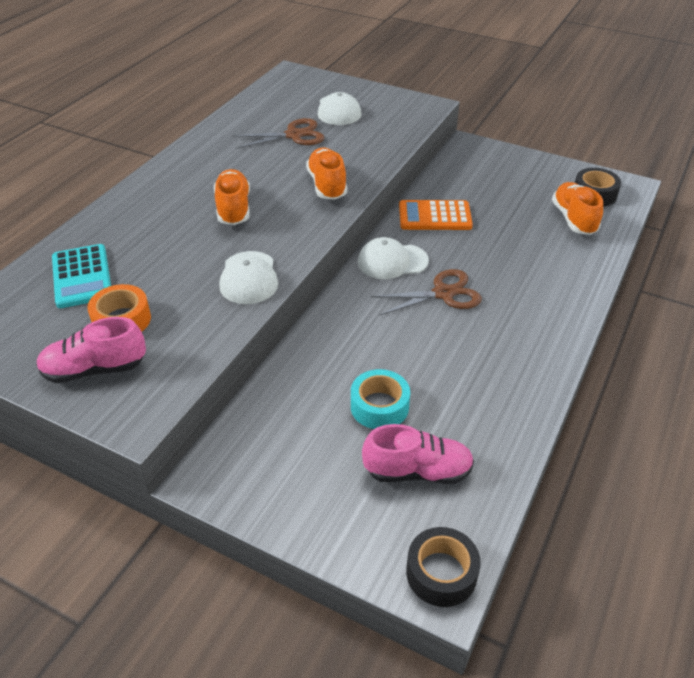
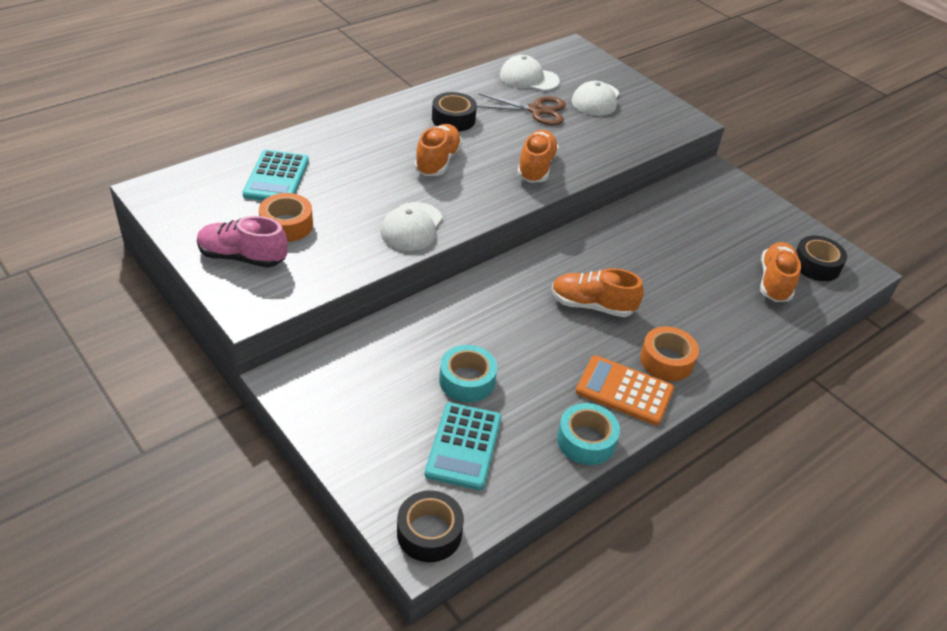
camera: 20 degrees right, 0 degrees up
(223, 166) = (453, 119): none -> black tape
(392, 261) = (564, 259): white cap -> white cap (529, 78)
(417, 471) = (464, 446): pink shoe -> turquoise calculator
(434, 216) = (634, 232): orange calculator -> orange calculator (624, 391)
(443, 293) = (592, 305): brown scissors -> orange shoe
(520, 419) = (586, 441): none -> turquoise tape
(536, 318) = (666, 360): none -> orange tape

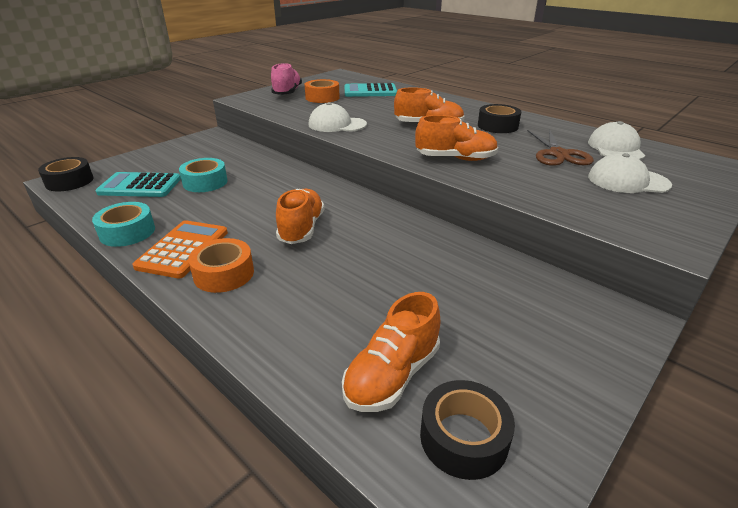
camera: 85 degrees right, 10 degrees down
(775, 282) = (392, 375): orange shoe -> orange shoe turned 120 degrees clockwise

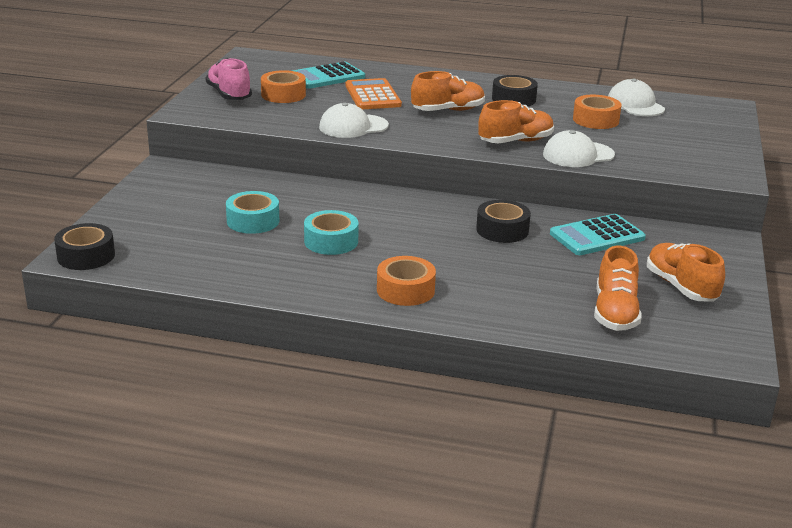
camera: 30 degrees left, 5 degrees down
(127, 232) = (255, 284): turquoise tape -> turquoise tape (331, 241)
(140, 186) = (184, 241): turquoise calculator -> turquoise calculator (597, 236)
(183, 249) = (337, 283): orange calculator -> orange calculator (372, 95)
(301, 229) = (420, 240): orange shoe -> orange shoe (681, 287)
(463, 438) = (688, 328): black tape -> black tape (502, 230)
(558, 154) = (595, 120): brown scissors -> orange tape
(627, 181) = (669, 134): white cap -> white cap (578, 155)

